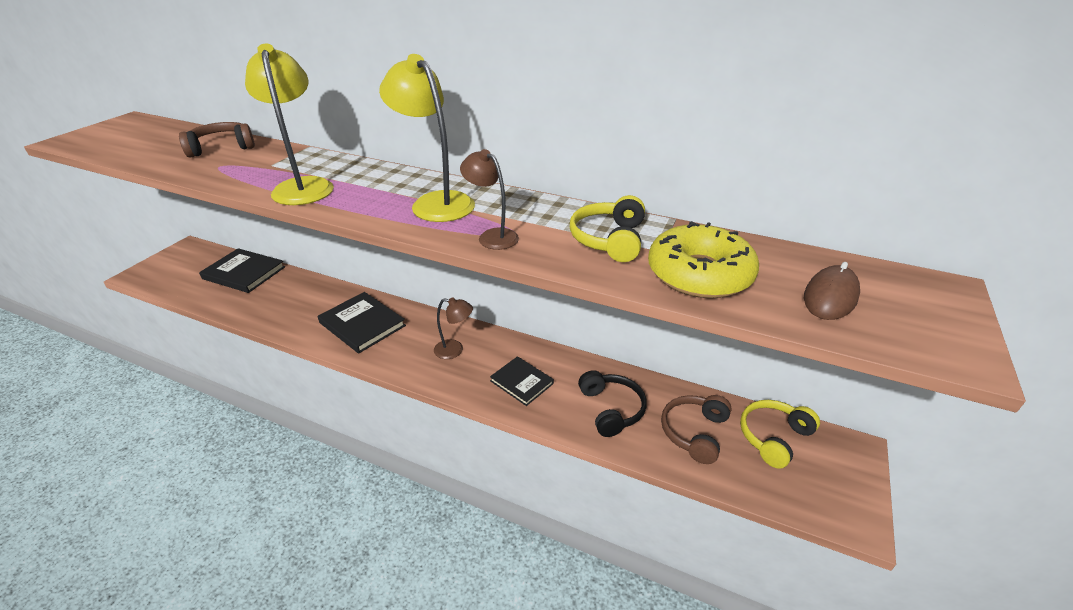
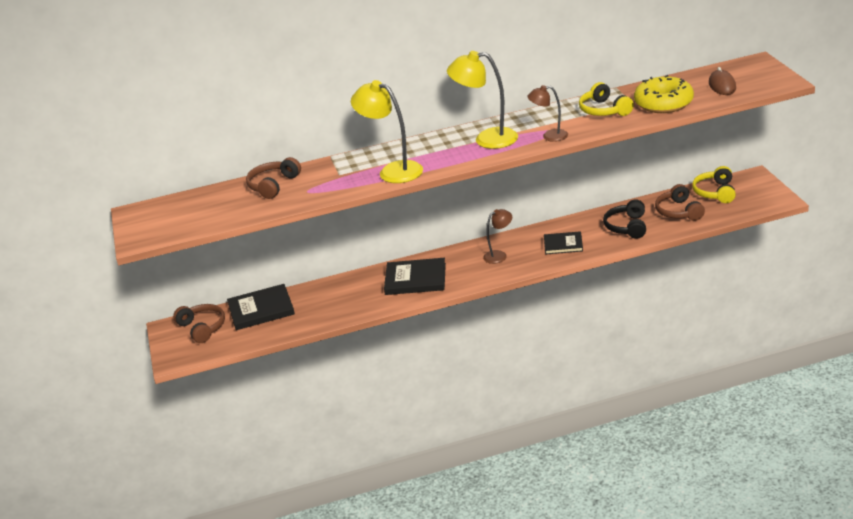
camera: 35 degrees left, 5 degrees down
(195, 262) = (202, 328): none -> brown headphones
(611, 409) = (627, 227): black headphones -> black headphones turned 120 degrees counterclockwise

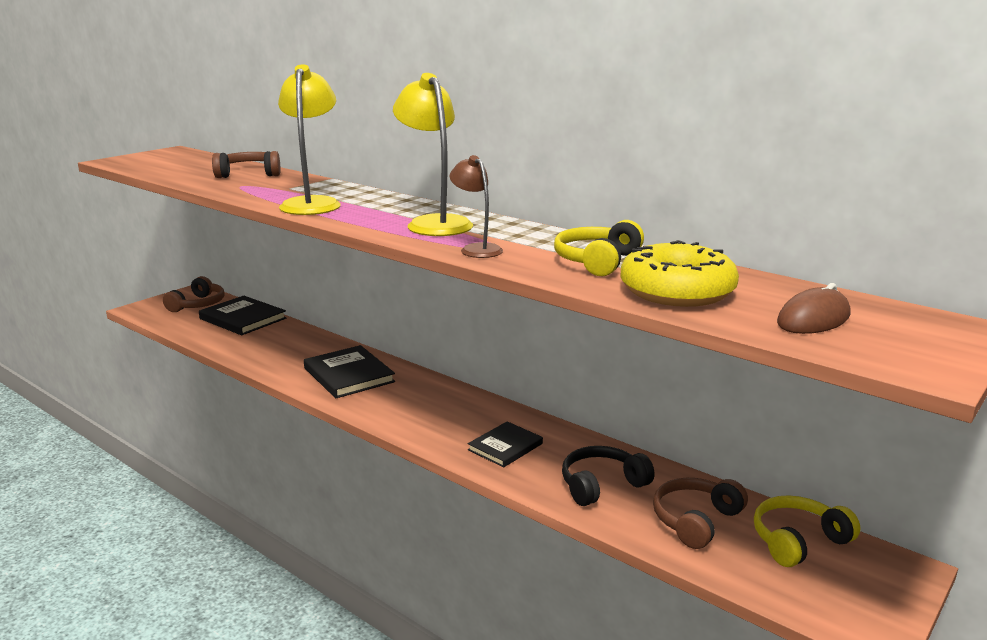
camera: 50 degrees right, 10 degrees down
(499, 255) = (441, 409): brown lamp -> none
(563, 244) = (505, 447): black book -> black book turned 75 degrees clockwise

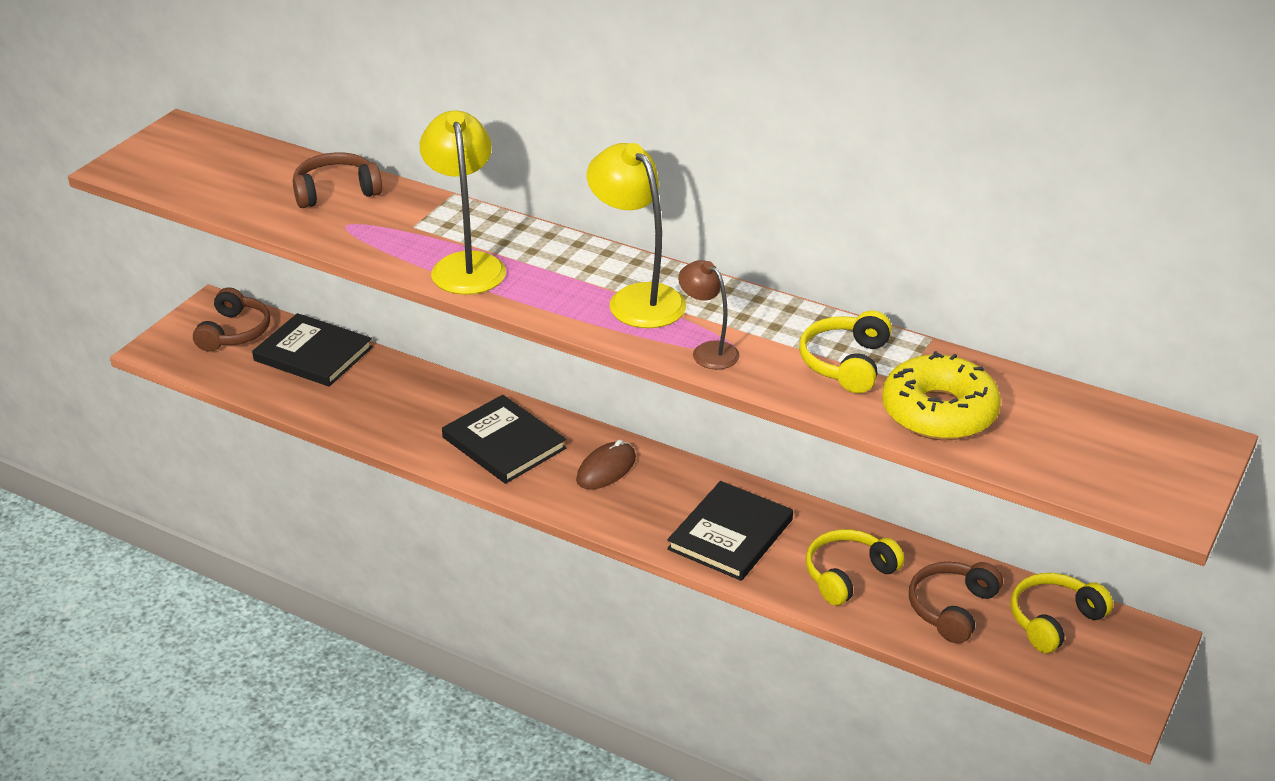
camera: 10 degrees left, 15 degrees up
(505, 447) = (730, 534): black book -> black book, size x1.56
(601, 485) = (848, 575): black headphones -> yellow headphones
(813, 319) = (1073, 445): brown mouse -> brown mouse (606, 469)

